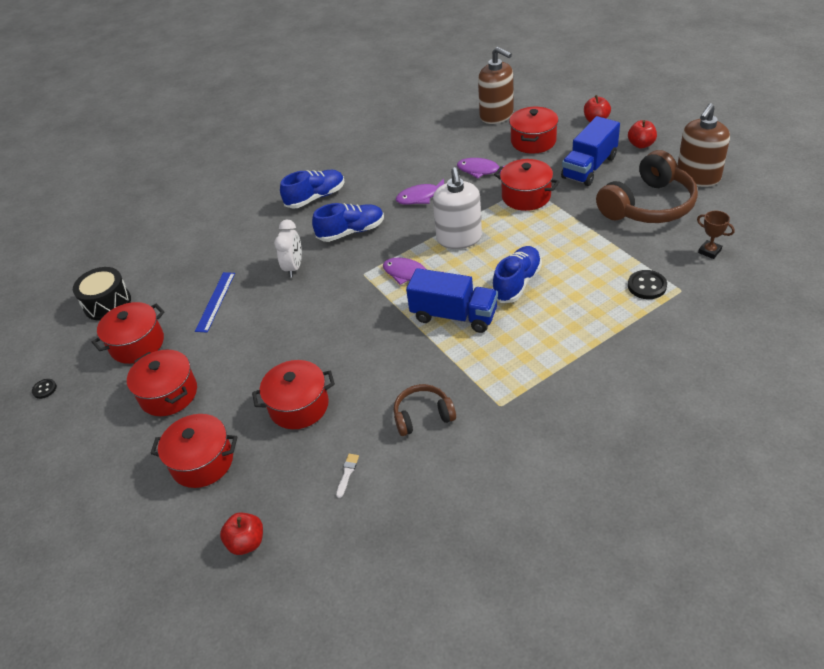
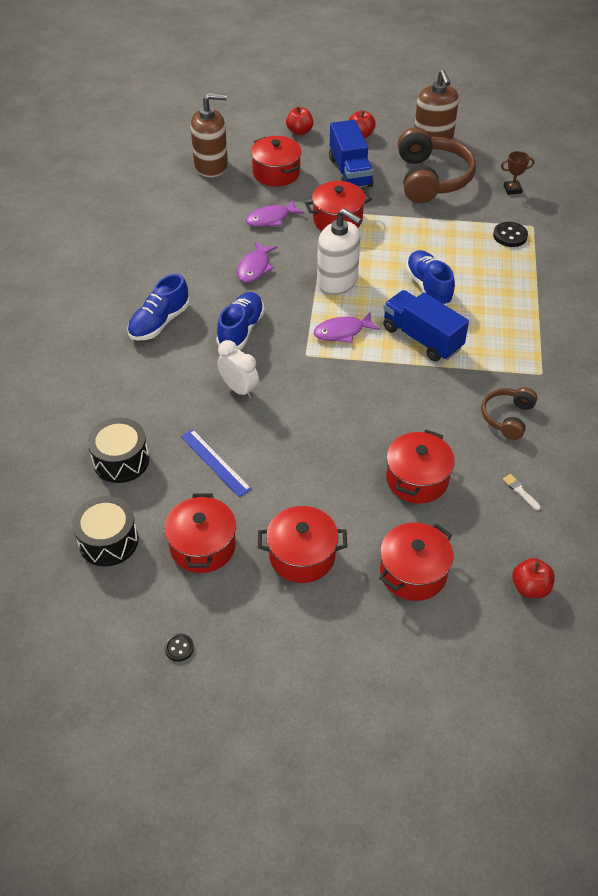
camera: 55 degrees left, 5 degrees up
(178, 264) = (121, 460): none -> black drum
(316, 197) = (159, 322): blue shoe -> blue shoe turned 150 degrees counterclockwise
(454, 315) = (422, 338): blue truck -> blue truck turned 105 degrees counterclockwise

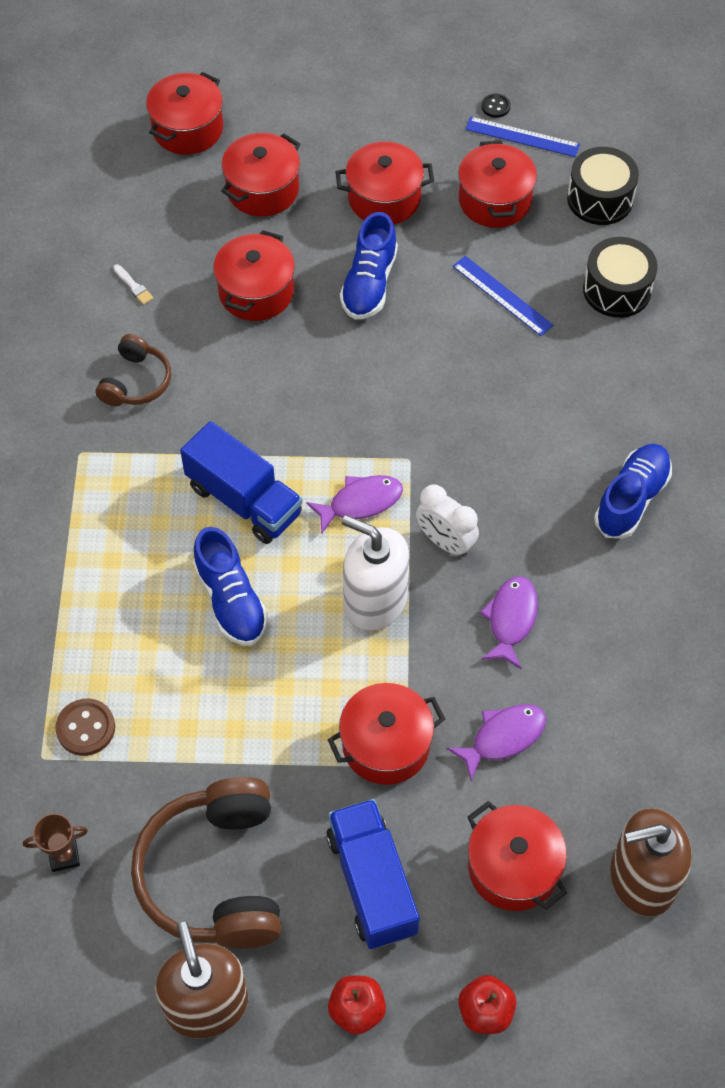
camera: 175 degrees right, 10 degrees up
(161, 611) = (522, 137): none -> blue ruler
(239, 389) = (492, 398): white clock -> white clock (445, 542)
(241, 330) = (509, 494): blue shoe -> blue shoe (369, 284)
(489, 645) = (188, 129): none -> red pot
(510, 236) = (85, 728): black button -> brown button
(530, 588) = (138, 184): red apple -> none

